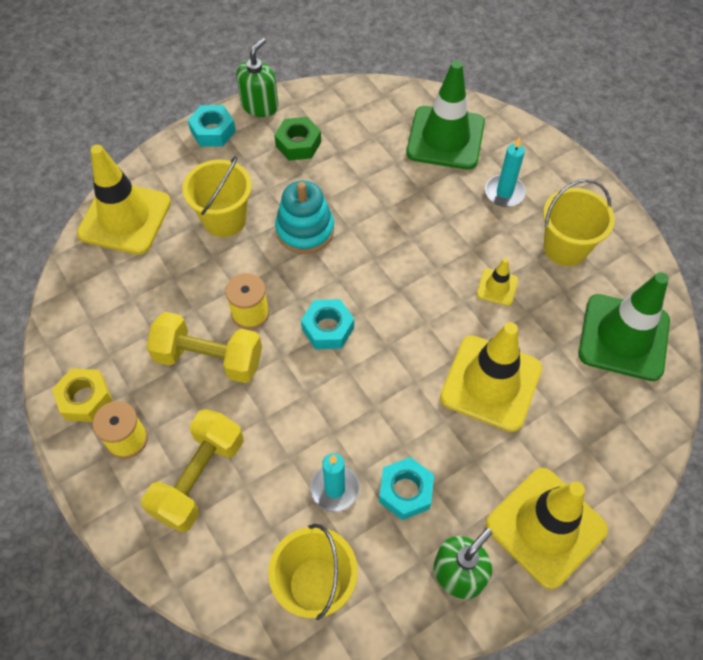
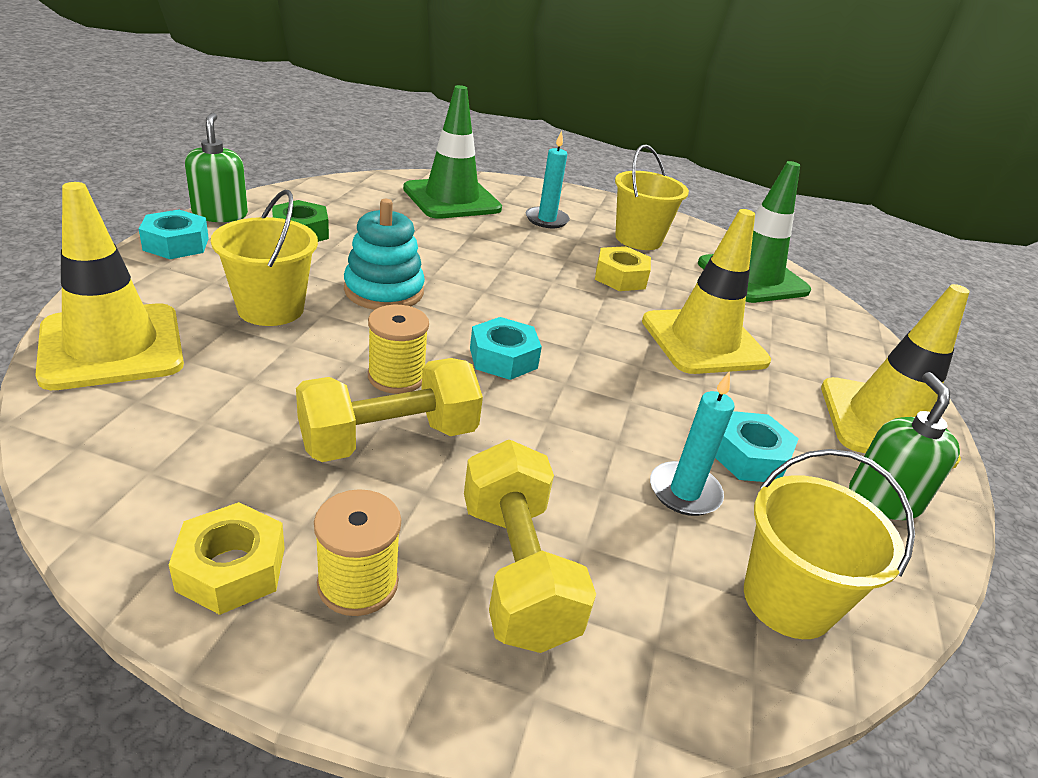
camera: 45 degrees left, 25 degrees down
(497, 287) = (620, 277): yellow traffic cone -> yellow nut

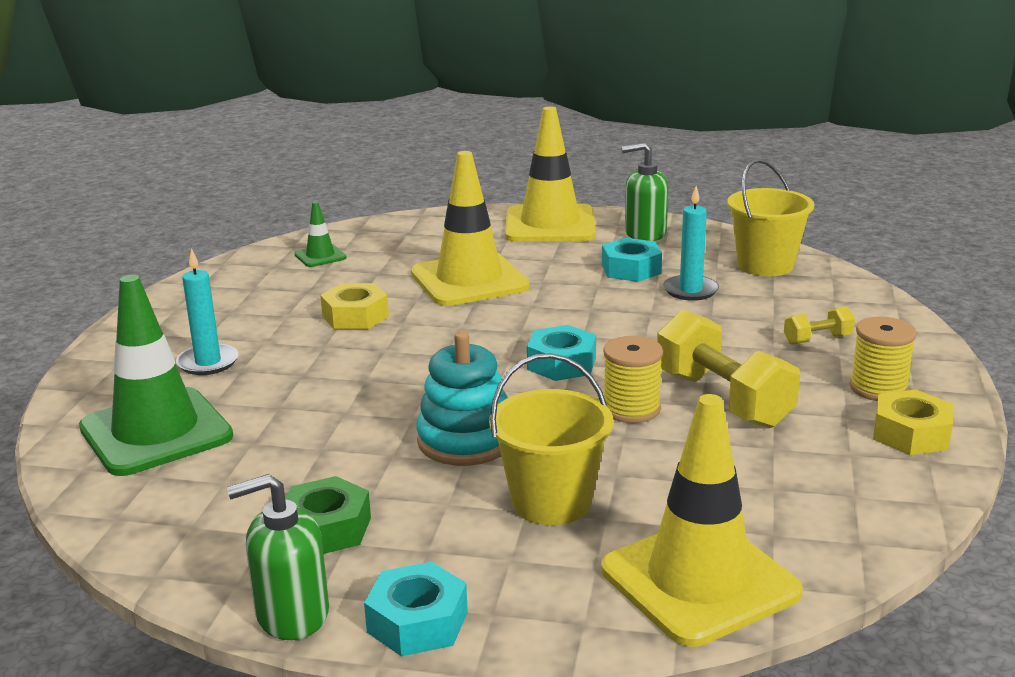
camera: 90 degrees left, 10 degrees down
(516, 571) = (817, 340): yellow dumbbell -> yellow dumbbell, size x0.48
(638, 239) = (246, 309): yellow bucket -> none
(752, 277) = (320, 256): green traffic cone -> green traffic cone, size x0.46

